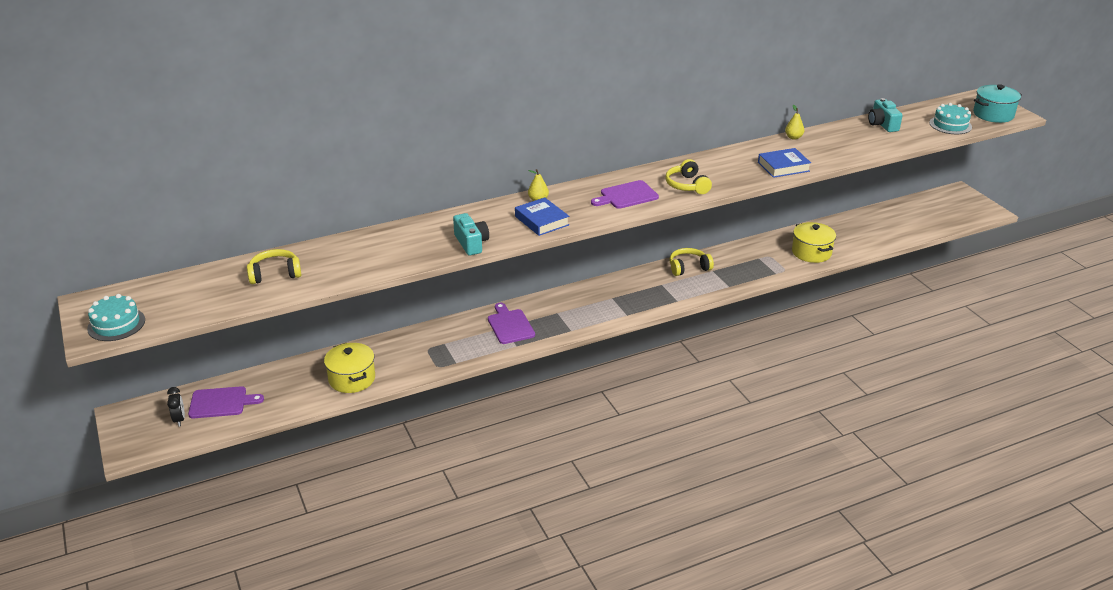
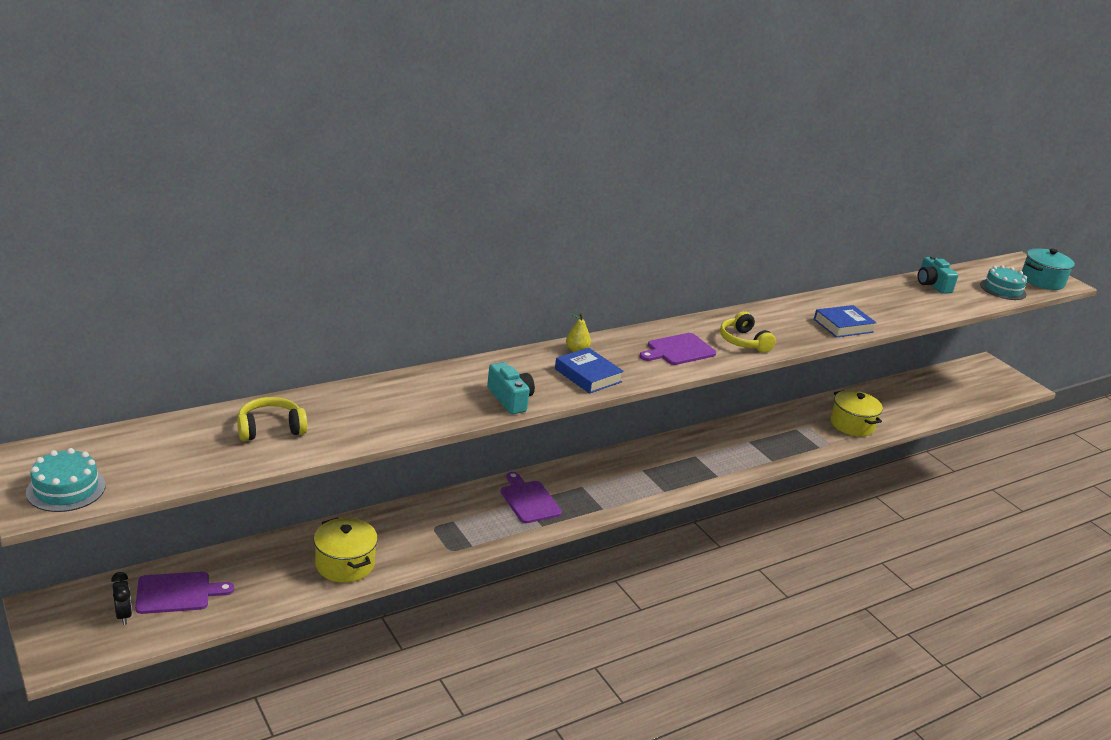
camera: 10 degrees left, 5 degrees down
(688, 267) = (721, 437): yellow headphones -> none
(793, 137) = (843, 293): yellow pear -> none

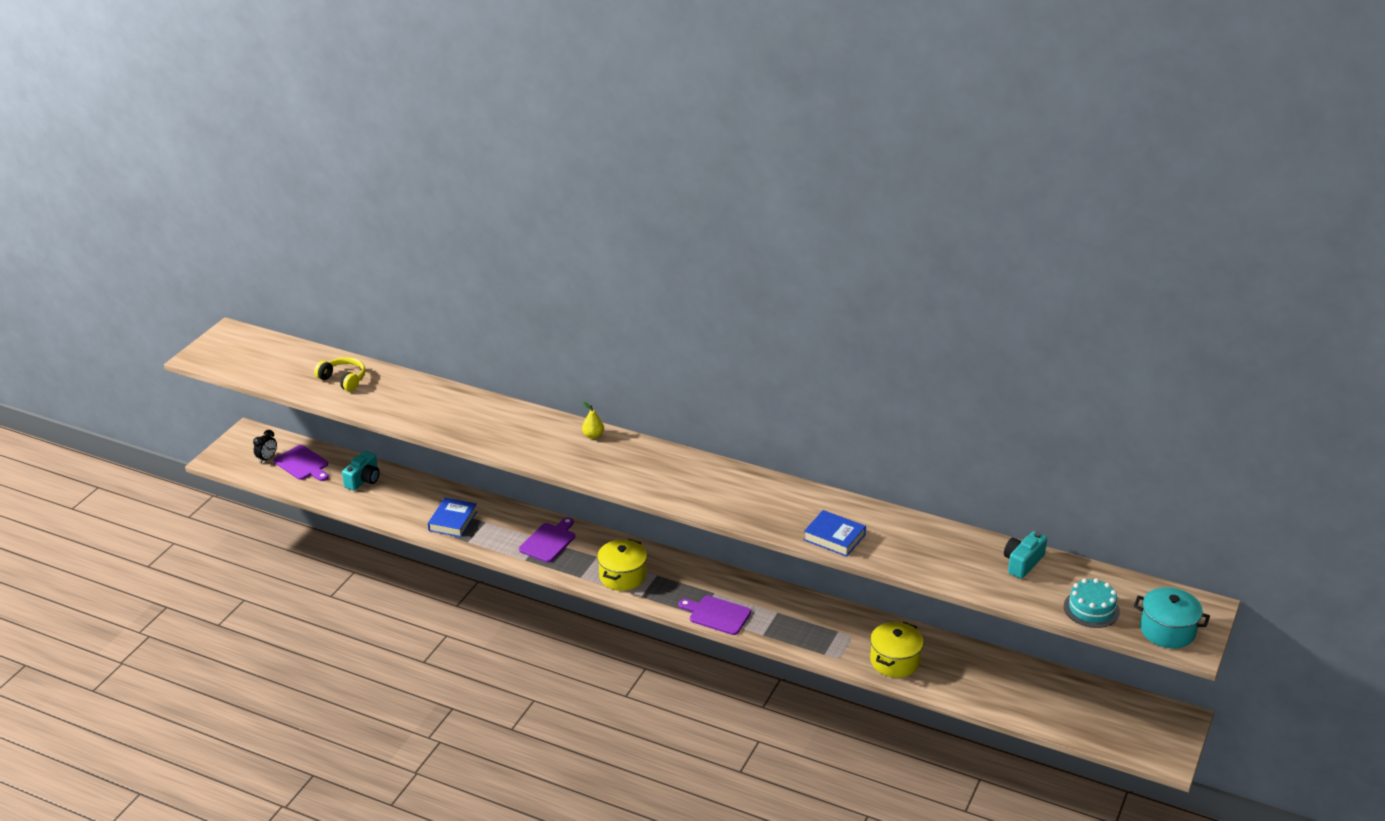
camera: 60 degrees right, 5 degrees up
(66, 489) = (218, 357): turquoise cake -> none
(345, 564) = (392, 504): yellow pot -> yellow pot (622, 576)
(510, 399) = (485, 438): turquoise camera -> turquoise camera (363, 480)
(588, 375) = (561, 454): blue book -> blue book (453, 521)
(678, 350) = (659, 475): purple cutting board -> purple cutting board (717, 615)
(743, 341) = (721, 499): yellow headphones -> none

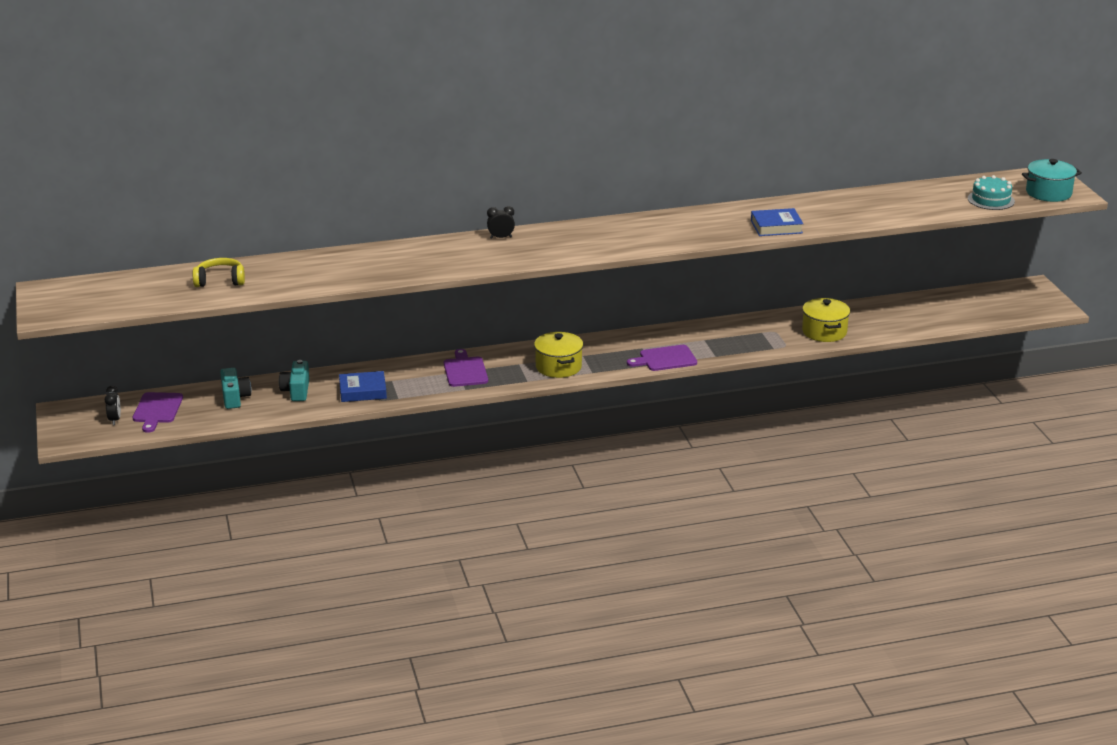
camera: 40 degrees left, 5 degrees down
(303, 464) = (157, 410): purple cutting board -> purple cutting board turned 90 degrees clockwise
(453, 521) = (363, 391): blue book -> blue book turned 75 degrees counterclockwise
(593, 435) = (501, 237): yellow pear -> black clock
(1022, 563) = (913, 194): turquoise camera -> turquoise camera (296, 390)

